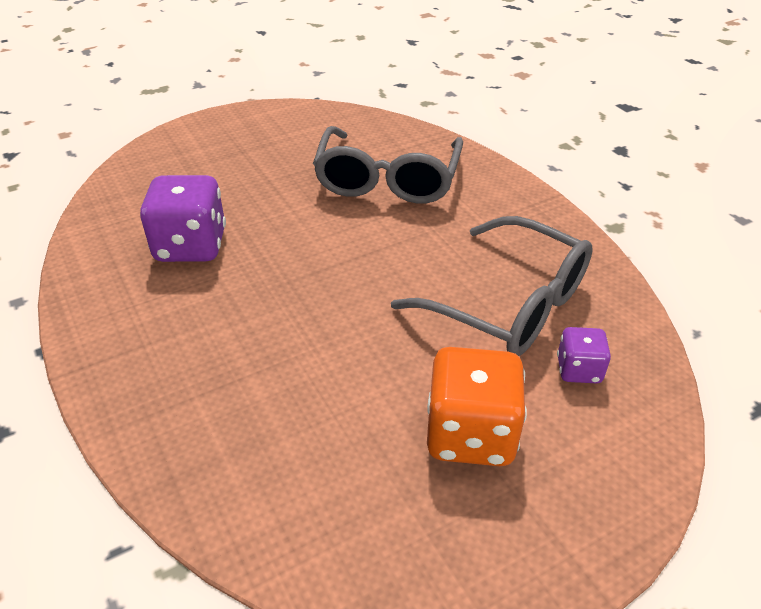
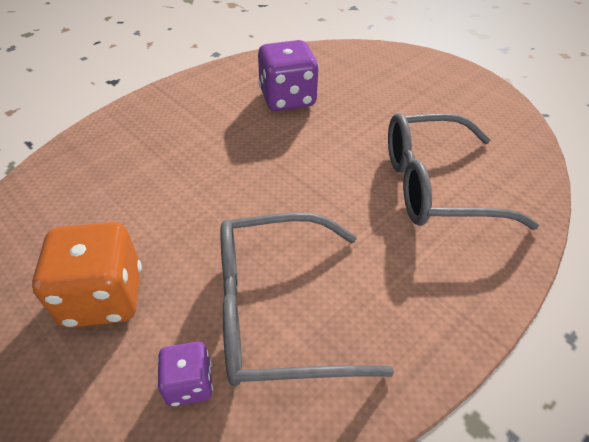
camera: 75 degrees right, 5 degrees up
(509, 304) = (276, 310): grey glasses -> grey glasses turned 60 degrees clockwise

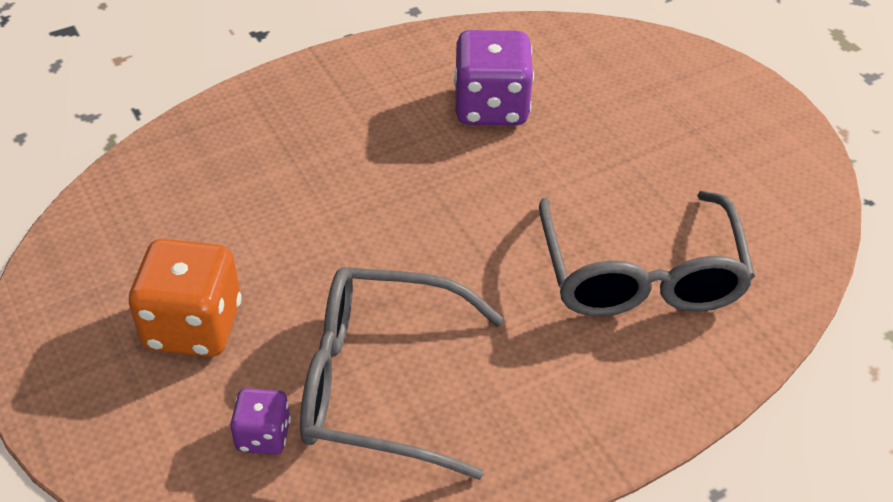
camera: 15 degrees right, 0 degrees up
(435, 185) = (641, 275): grey glasses -> grey glasses turned 105 degrees counterclockwise

